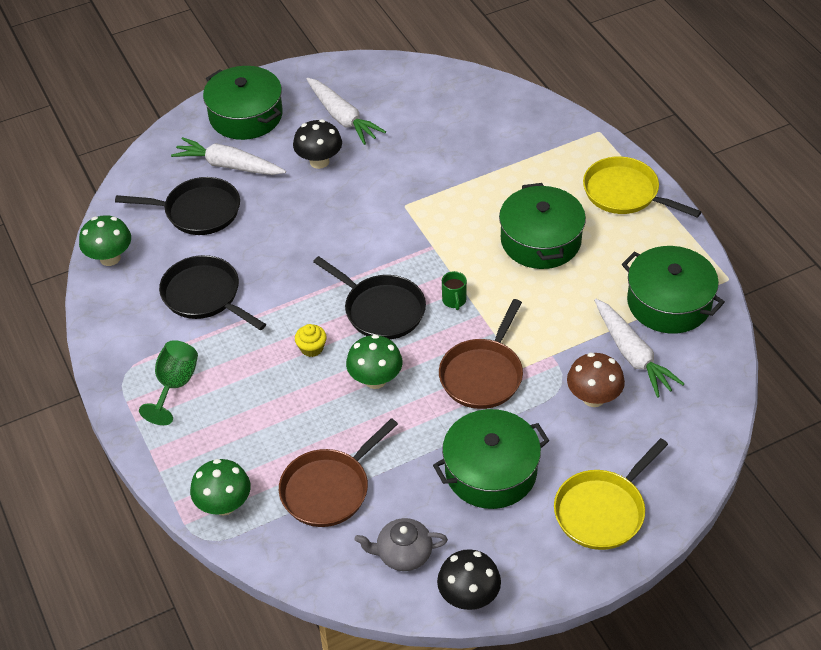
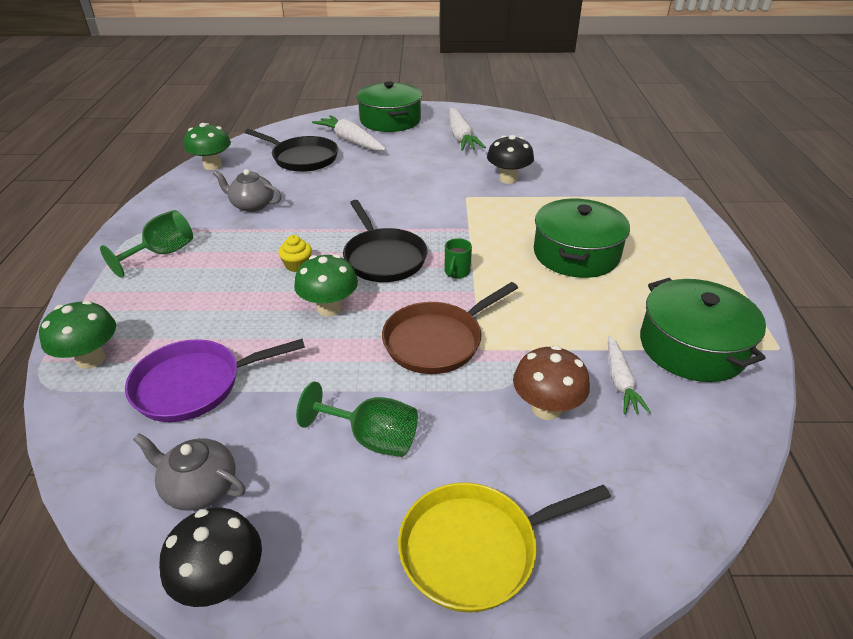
camera: 25 degrees right, 10 degrees down
(205, 295) = (252, 205): black pan -> grey teapot
(319, 161) = (420, 155): black mushroom -> black mushroom (508, 179)
(329, 489) = (194, 385): brown pan -> purple pan
(491, 471) = (371, 438): green pot -> green goblet
(625, 193) = (687, 244): yellow pan -> none
(632, 354) = (620, 381): white carrot -> white carrot, size x0.63

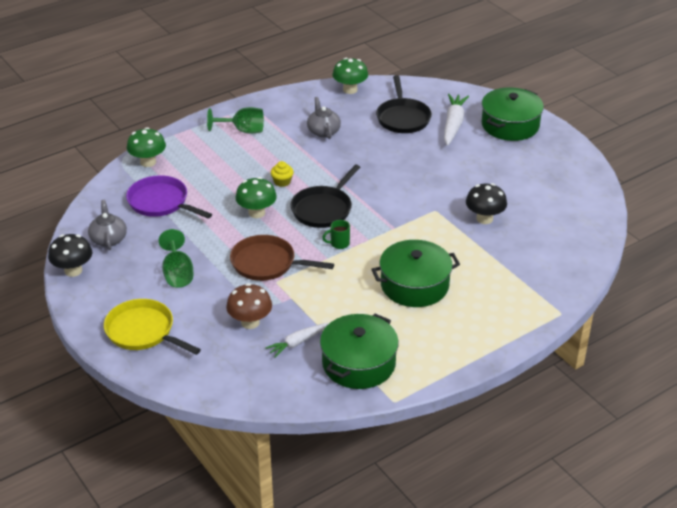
camera: 55 degrees right, 0 degrees up
(461, 137) = (525, 170): white carrot -> none

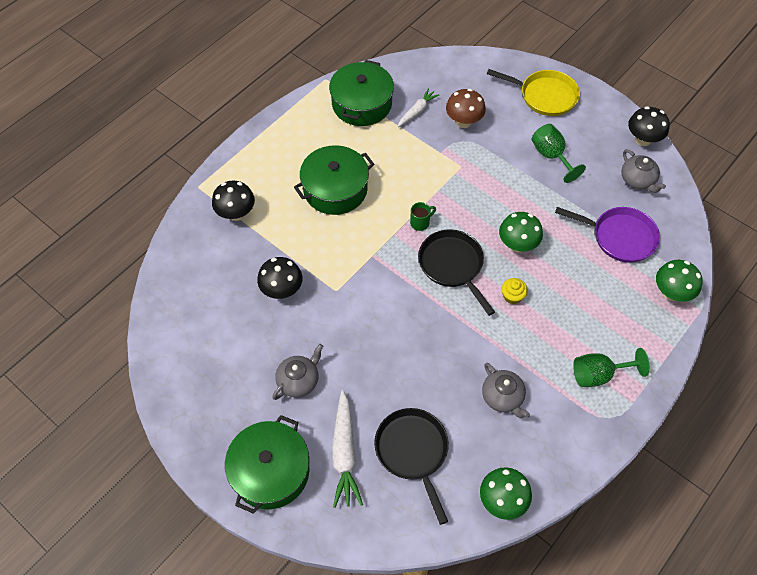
camera: 165 degrees right, 20 degrees up
(267, 263) = (478, 184): brown pan -> none
(323, 209) = (452, 265): black pan -> black pan turned 45 degrees counterclockwise
(480, 164) = (299, 381): none -> grey teapot
(521, 283) = (236, 213): none -> black mushroom

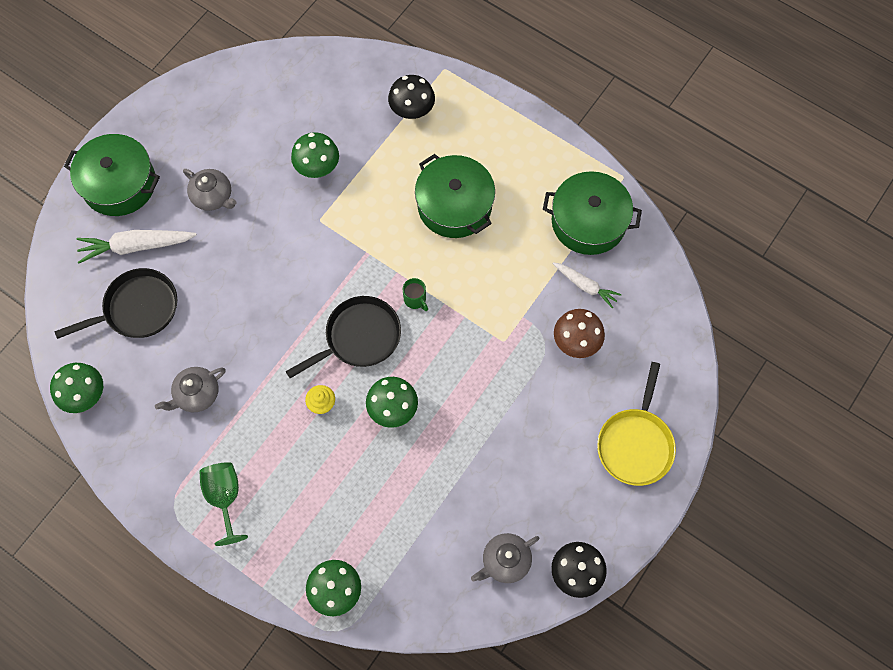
camera: 85 degrees right, 10 degrees up
(282, 290) = (317, 168): black mushroom -> green mushroom
(551, 156) = (532, 451): green goblet -> none
(619, 237) = (413, 532): purple pan -> none

